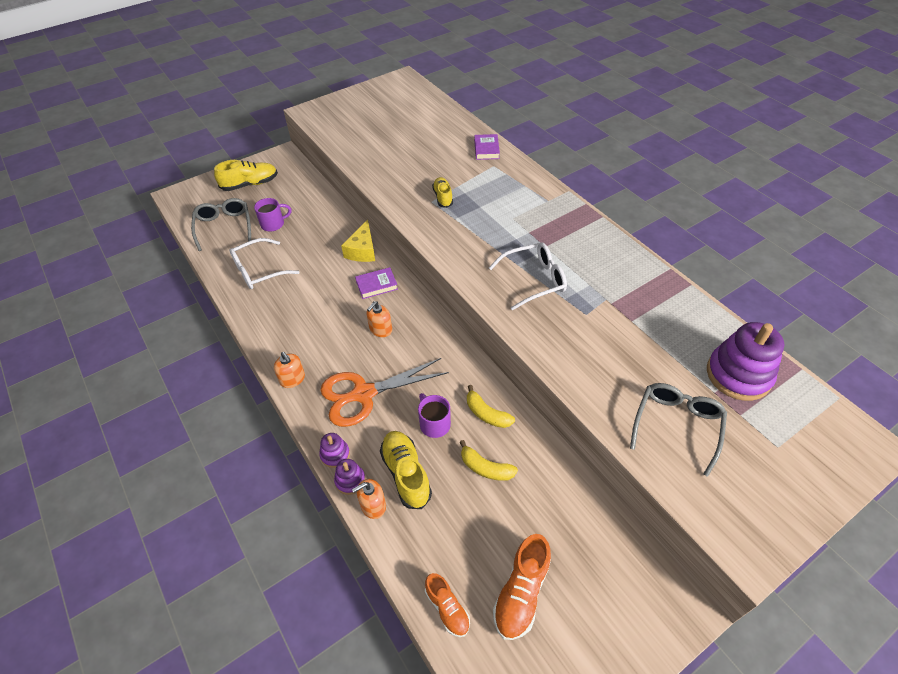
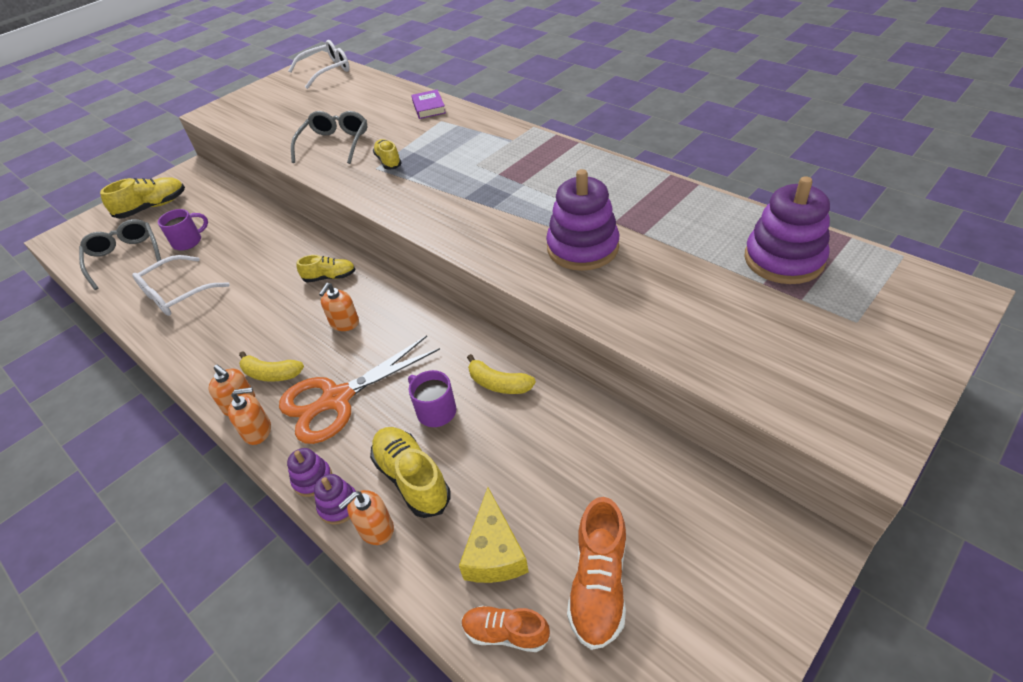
camera: 10 degrees left, 5 degrees down
(302, 404) = (257, 431): none -> orange soap dispenser
(362, 250) = (305, 245): yellow cheese -> yellow cheese (494, 552)
(376, 285) = (330, 277): purple book -> yellow shoe
(447, 608) = (505, 633): orange shoe -> orange shoe turned 150 degrees clockwise
(485, 468) = (513, 445): yellow banana -> yellow banana (271, 374)
(534, 280) = (517, 218): white glasses -> white glasses (327, 71)
(579, 321) = (582, 248): none -> purple stacking toy
(676, 426) = (732, 328): grey glasses -> grey glasses (335, 144)

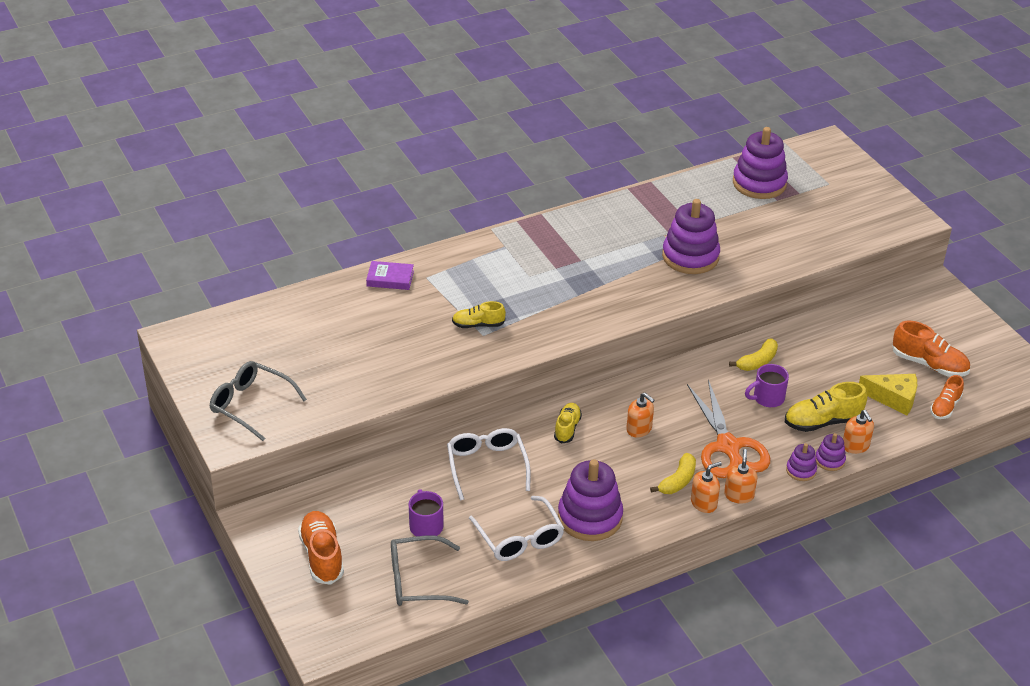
camera: 75 degrees left, 5 degrees down
(153, 207) = (322, 556): yellow shoe -> orange shoe
(208, 328) = (590, 517): none -> purple stacking toy
(327, 71) = (212, 333): white glasses -> white glasses (487, 466)
(335, 144) = (410, 353): grey glasses -> grey glasses (251, 405)

